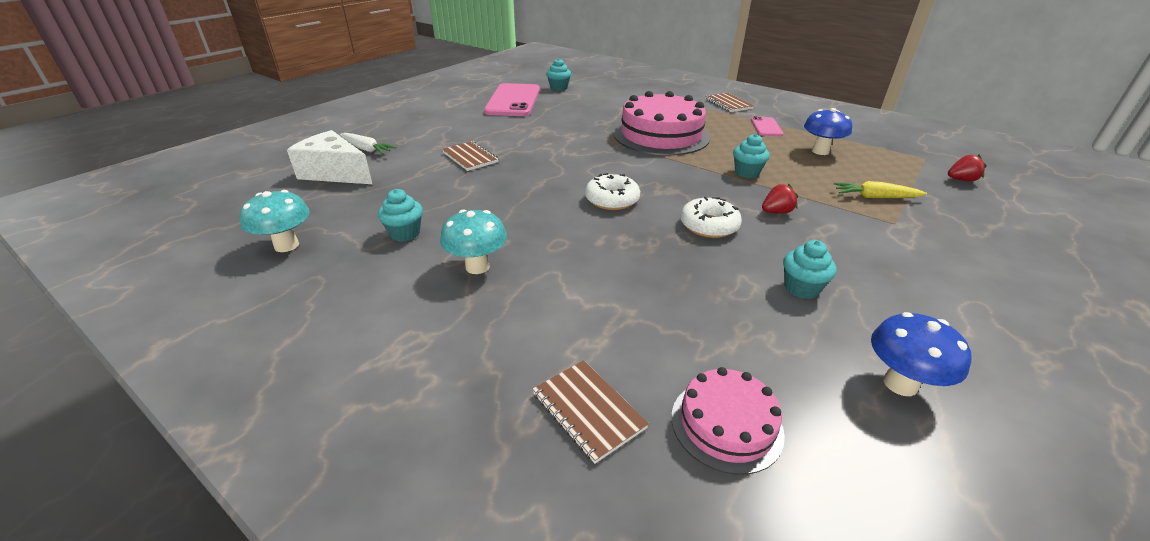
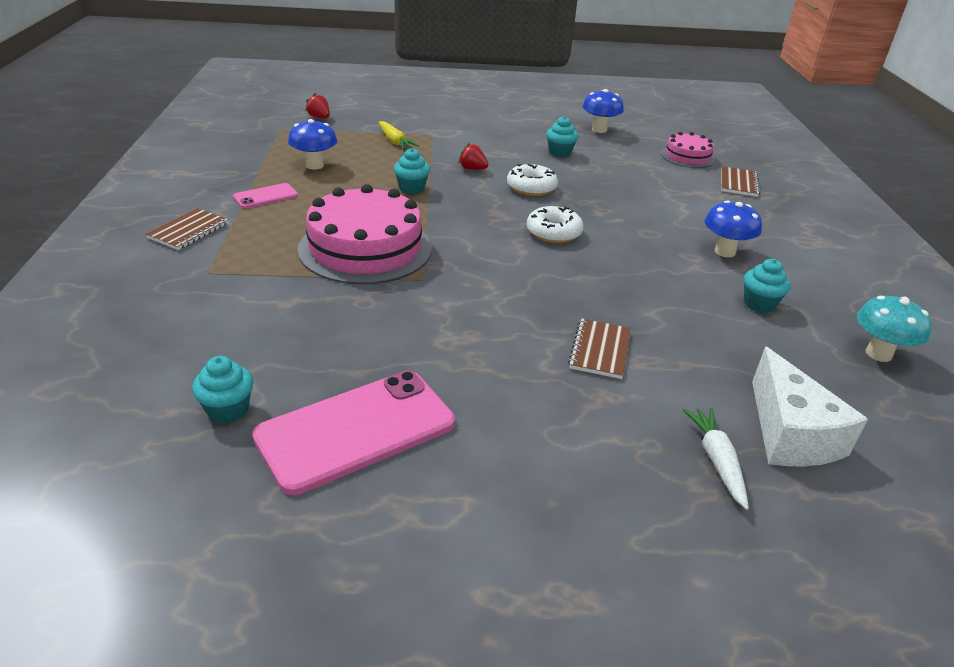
camera: 130 degrees left, 0 degrees up
(477, 267) = (725, 252): turquoise mushroom -> blue mushroom

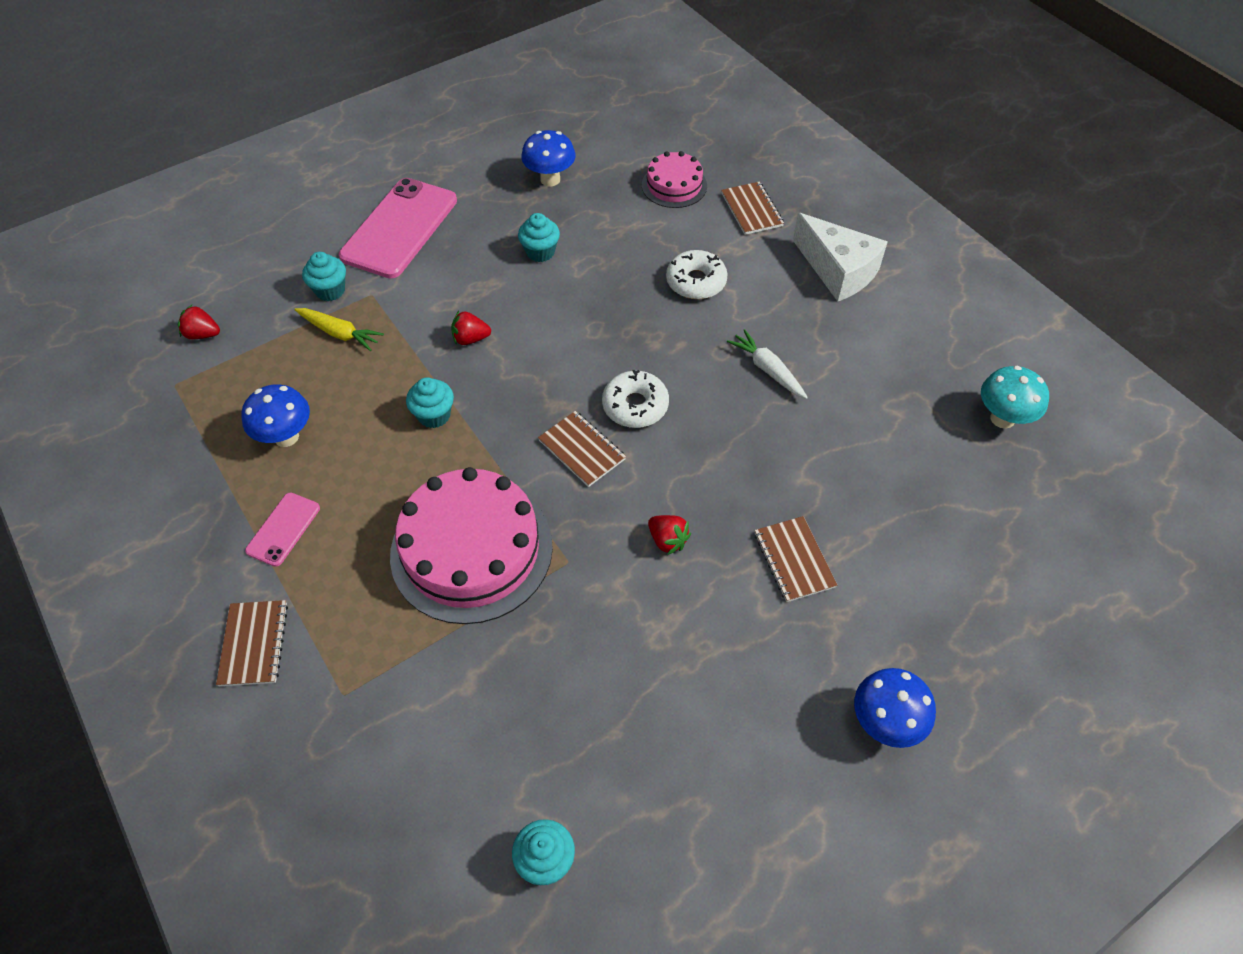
camera: 30 degrees left, 20 degrees up
(356, 430) = (674, 802): pink phone -> pink phone (399, 228)
(492, 236) = (582, 450): none -> brown notebook
(507, 299) = (667, 540): none -> red strawberry
(531, 187) = (558, 338): white donut -> white donut (696, 282)
(716, 461) = (961, 636): white carrot -> white carrot (767, 370)
(725, 252) = (807, 341): blue mushroom -> blue mushroom (884, 722)
(759, 304) = (879, 406): turquoise cupcake -> turquoise cupcake (330, 290)
(790, 433) = (992, 567): white cheese -> white cheese (838, 271)

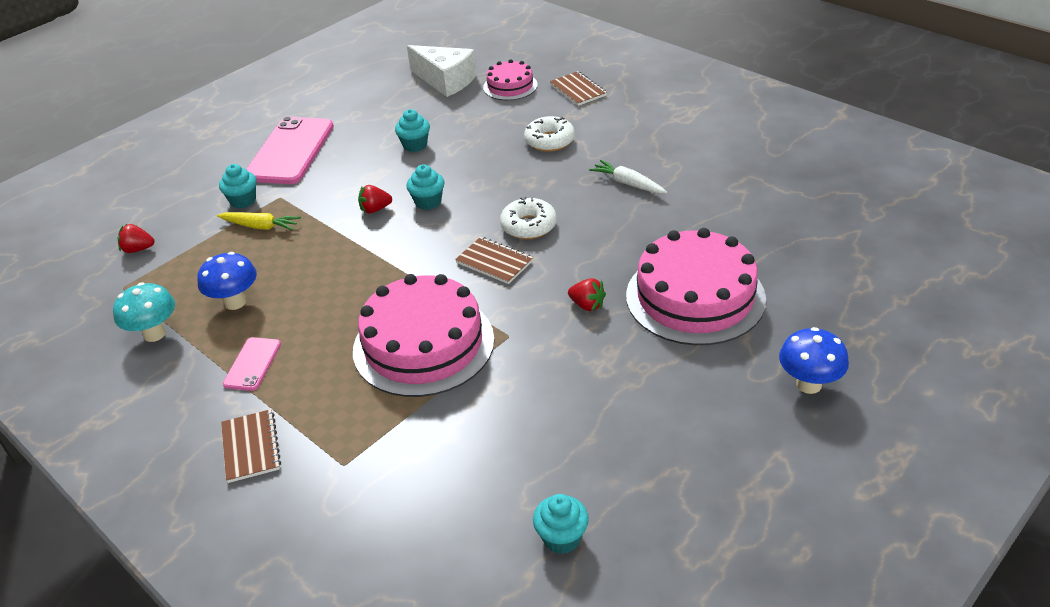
camera: 10 degrees left, 15 degrees down
(434, 415) = (361, 264): turquoise cupcake -> turquoise cupcake (428, 202)
(550, 179) = (407, 99): blue mushroom -> none
(794, 560) = (695, 297): brown notebook -> pink cake
(838, 271) = (660, 114): white cheese -> white cheese (445, 81)
(1002, 418) = (823, 179): turquoise mushroom -> turquoise mushroom (154, 334)

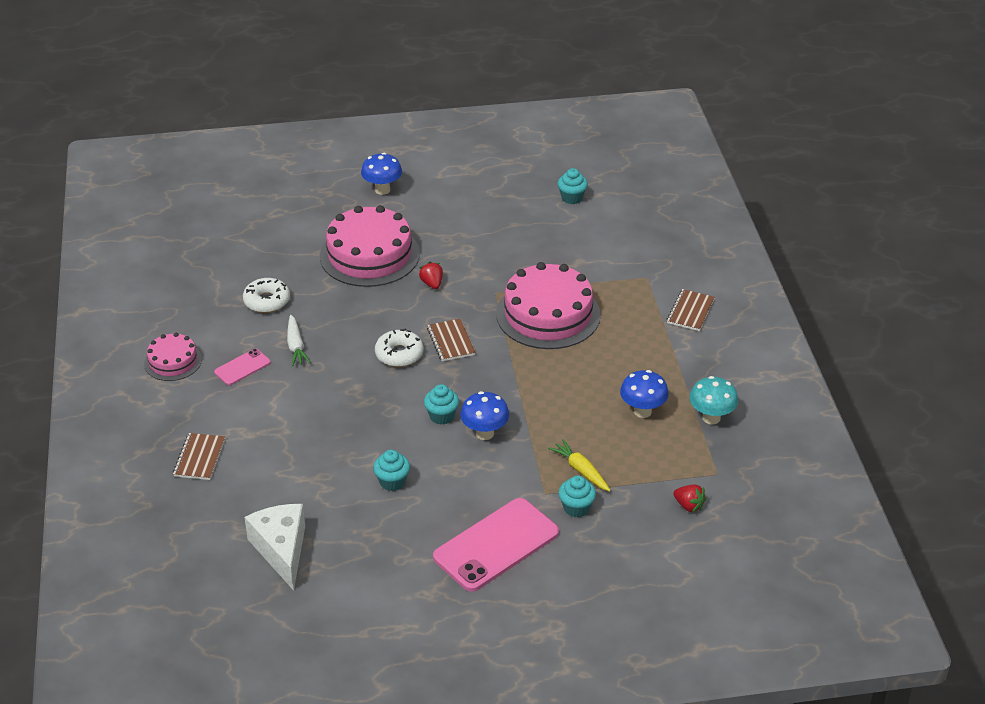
camera: 145 degrees left, 0 degrees up
(252, 364) = (659, 359): pink phone -> pink phone (242, 367)
(375, 209) = (484, 433): red strawberry -> blue mushroom
(510, 86) = (241, 502): pink cake -> pink cake (173, 361)
(549, 141) = (292, 418): white donut -> white donut (267, 301)

